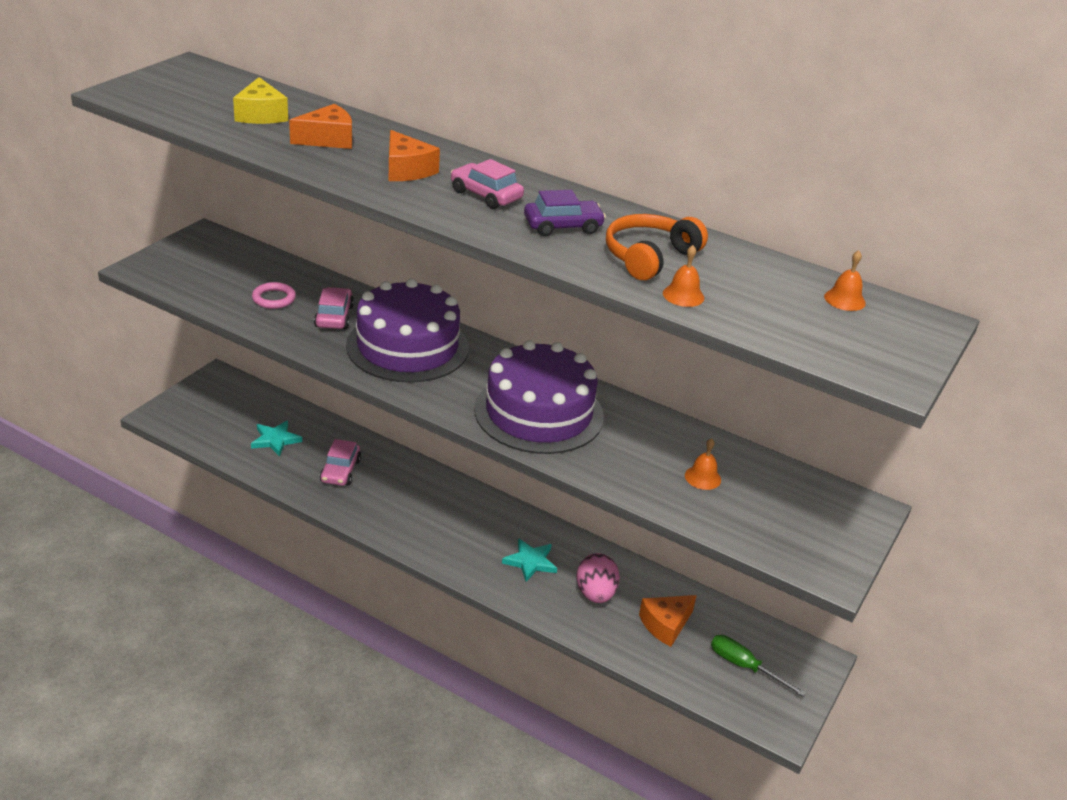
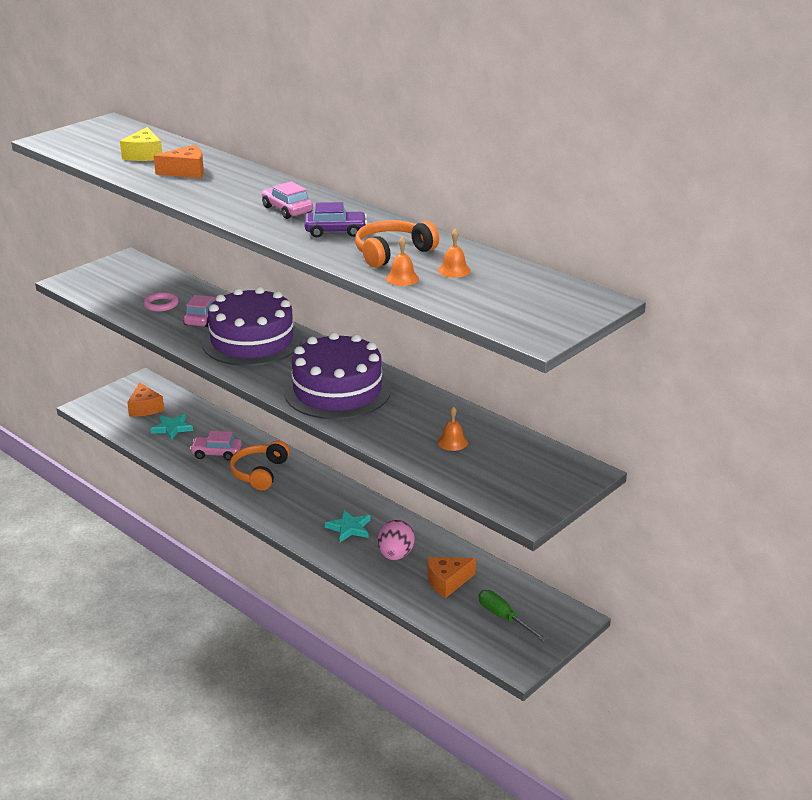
camera: 15 degrees right, 5 degrees down
(340, 471) = (216, 453): pink car -> pink car turned 75 degrees clockwise
(401, 494) = (259, 473): none -> orange headphones
(406, 170) = (235, 192): orange cheese -> orange cheese (145, 408)
(844, 299) = (536, 284): orange bell -> orange bell (454, 270)

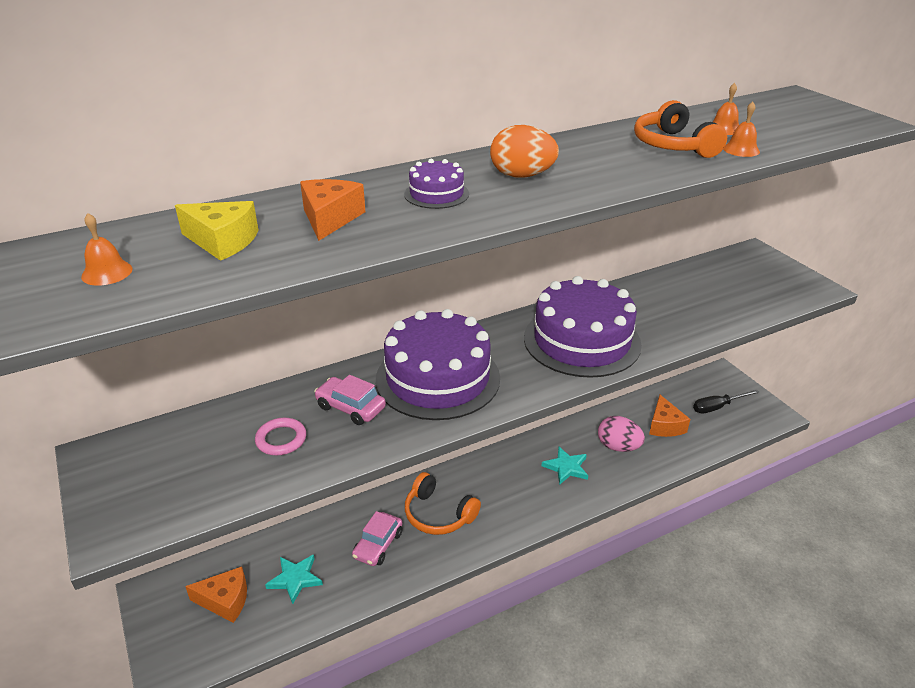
camera: 70 degrees left, 5 degrees up
(239, 191) = (436, 194): none -> purple cake
(287, 210) = (522, 176): pink car -> orange egg
(335, 231) = (602, 161): purple car -> none
(452, 442) = (698, 298): orange bell -> orange bell (107, 272)
(504, 617) = (717, 407): green screwdriver -> black screwdriver

